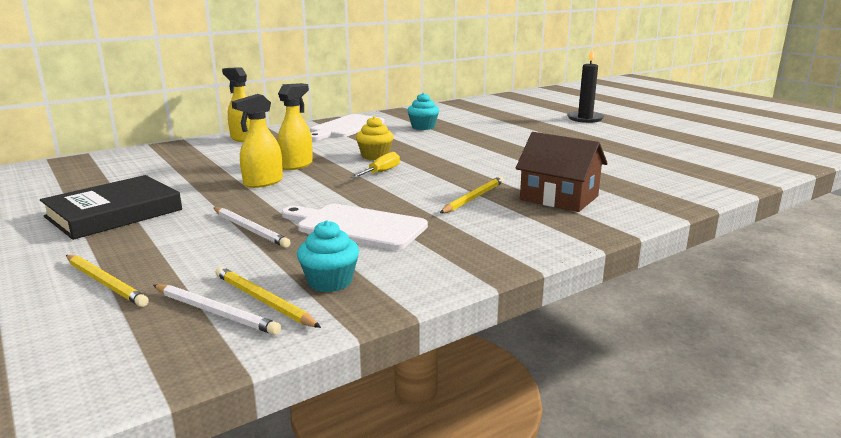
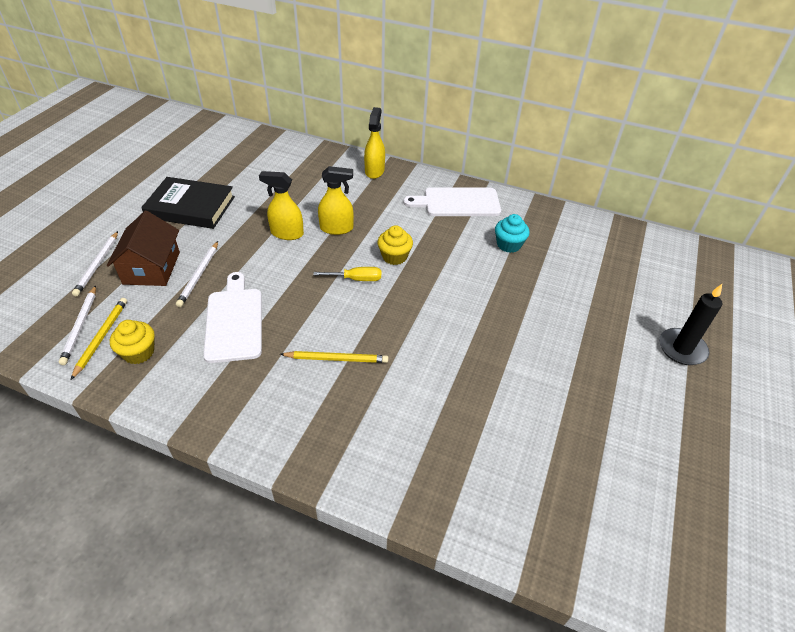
camera: 55 degrees right, 25 degrees up
(105, 283) = (97, 265): yellow pencil -> white pencil
(330, 282) = (139, 352): turquoise cupcake -> yellow cupcake
(559, 198) = (378, 415): brown house -> brown house (152, 268)

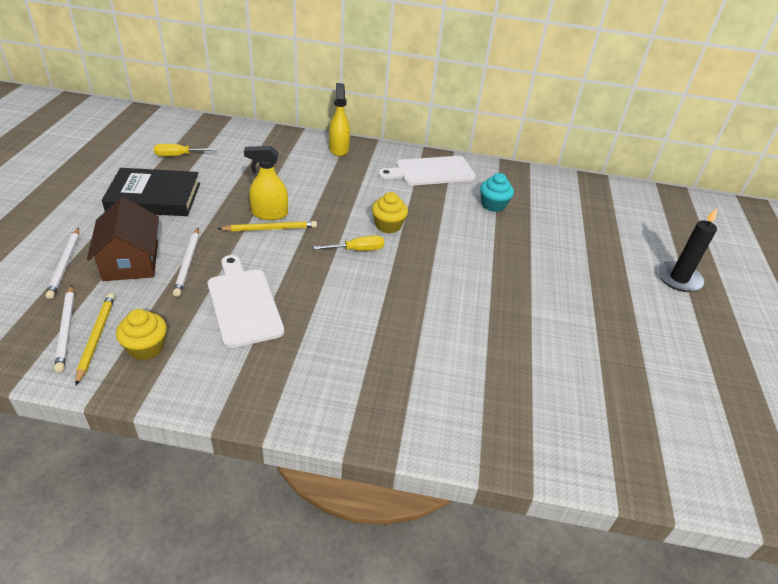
camera: 15 degrees left, 5 degrees down
(224, 167) = (178, 155): none -> yellow screwdriver
(336, 228) = (320, 205): yellow spray bottle -> none
(336, 359) = (365, 327): yellow pencil -> yellow pencil (270, 228)

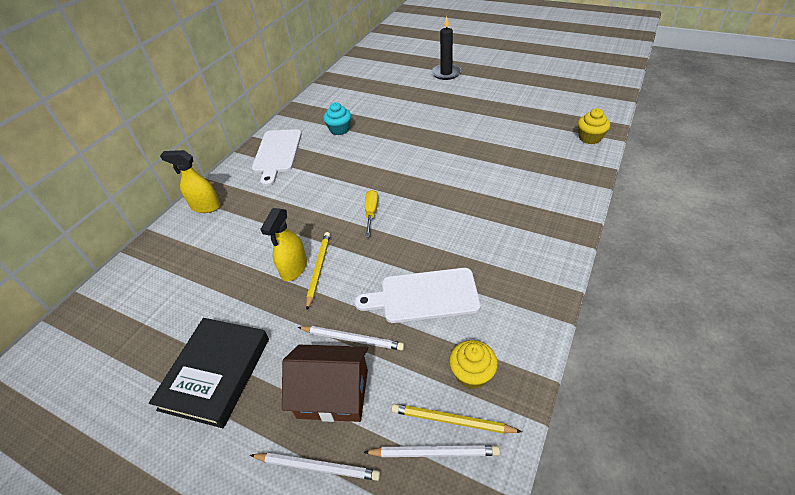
camera: 65 degrees left, 5 degrees up
(178, 155) = (134, 348): yellow screwdriver -> none
(388, 225) = (344, 190): yellow cupcake -> yellow cupcake (590, 138)

